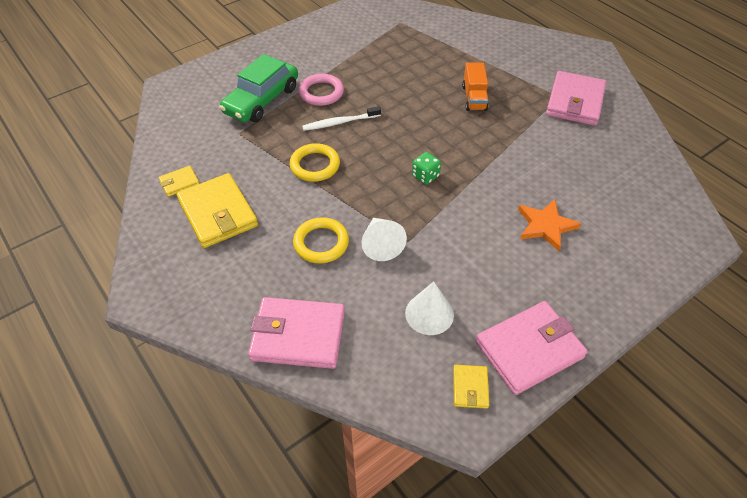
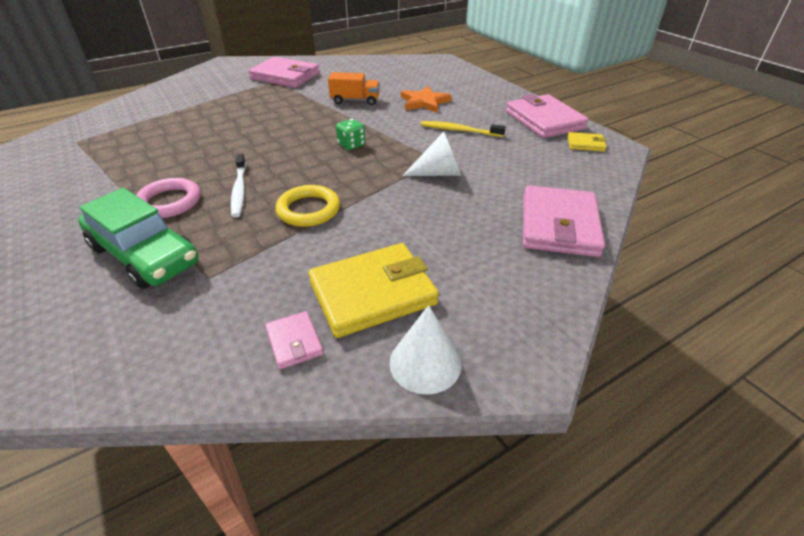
camera: 85 degrees left, 10 degrees down
(179, 183) = (294, 342): yellow wallet -> pink wallet
(321, 243) = (434, 208): yellow ring -> none
(429, 314) = (519, 155): white cone -> white cone (425, 363)
(474, 98) = (250, 113): orange truck -> orange truck (355, 100)
(477, 260) = (459, 130): none -> yellow toothbrush

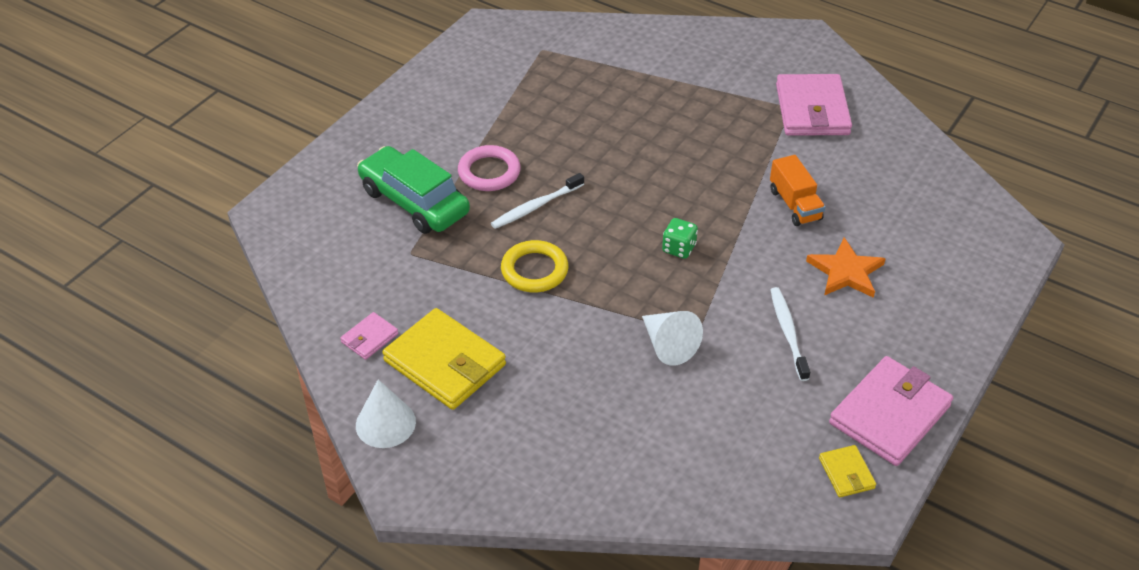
camera: 65 degrees right, 5 degrees up
(144, 255) = (414, 201): green car -> green car turned 120 degrees clockwise
(459, 130) = (788, 332): yellow toothbrush -> white toothbrush
(559, 225) = (627, 476): pink wallet -> none

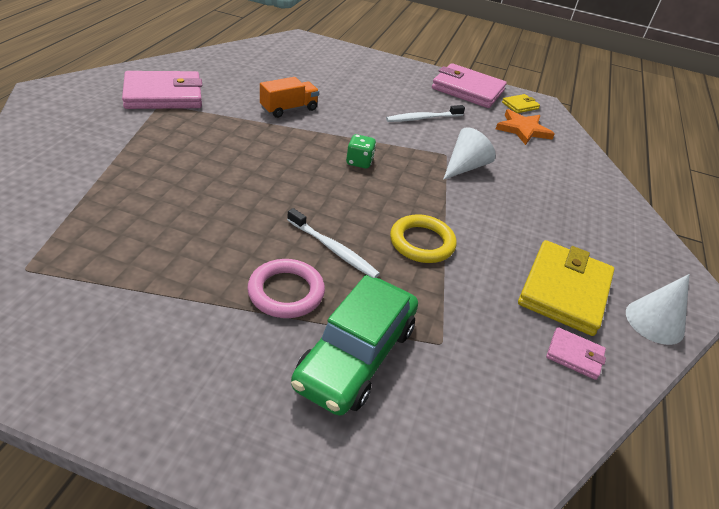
camera: 110 degrees left, 5 degrees down
(845, 272) = (354, 94): orange star -> orange star (523, 129)

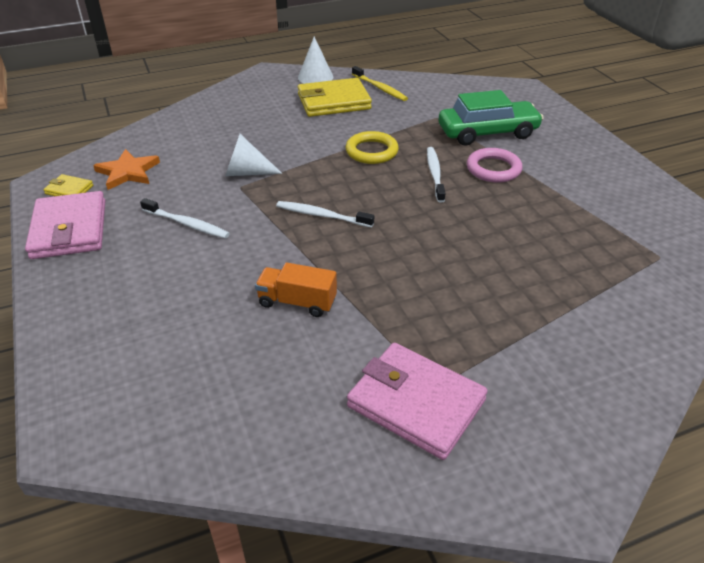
camera: 125 degrees left, 0 degrees up
(359, 162) = (322, 215): green dice -> white toothbrush
(574, 355) = (380, 88): pink wallet -> yellow toothbrush

